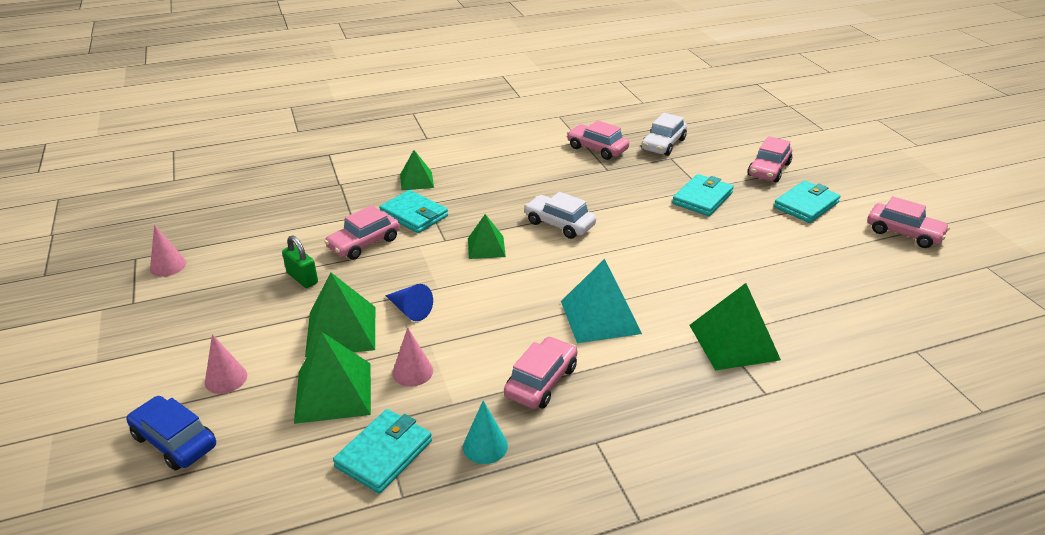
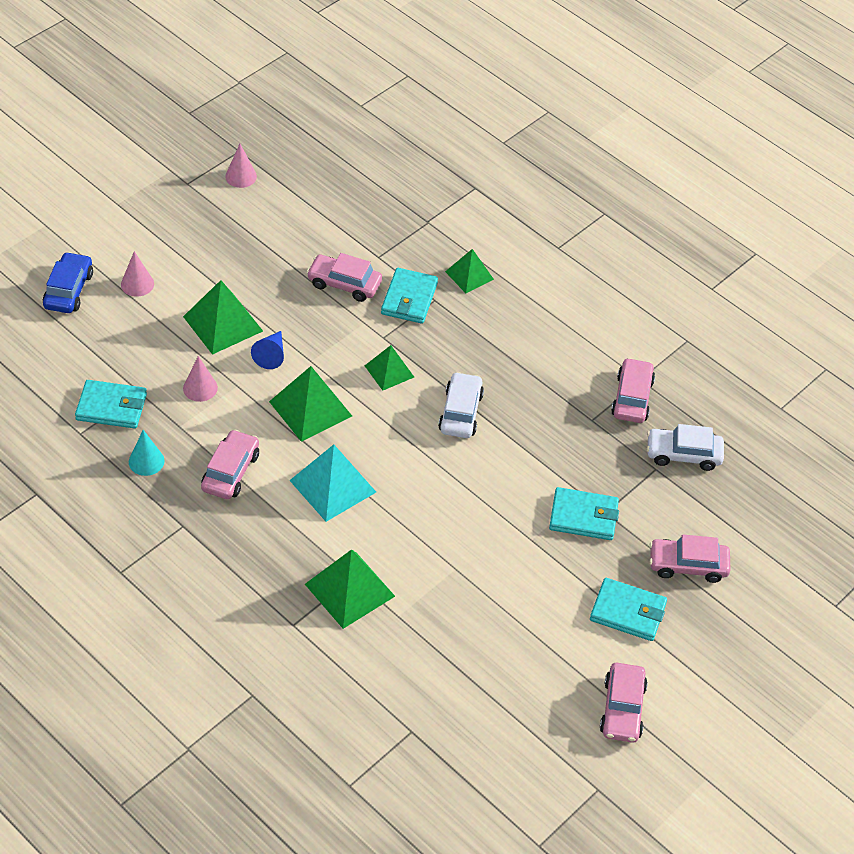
camera: 60 degrees right, 15 degrees up
(302, 278) = (273, 267): green padlock -> none
(333, 392) = (155, 351): green pyramid -> green pyramid (310, 408)
(541, 381) = (230, 471): pink car -> pink car turned 75 degrees counterclockwise

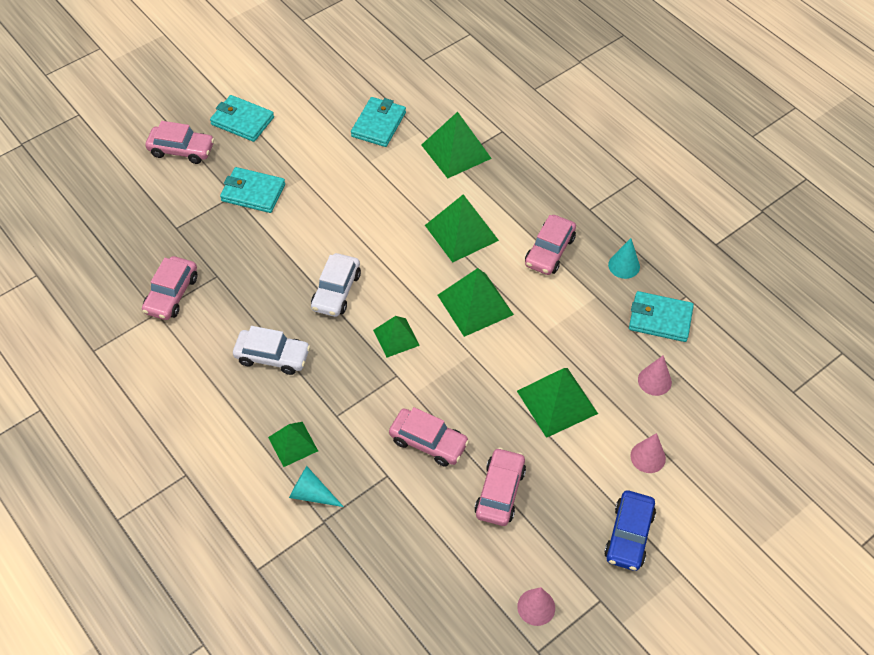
camera: 170 degrees left, 5 degrees up
(68, 290) = (719, 454): blue car -> blue car (629, 535)
(200, 388) = (578, 332): pink cone -> pink cone (654, 381)
(271, 355) = (509, 363): blue cone -> none
(332, 486) = (461, 232): turquoise pyramid -> green pyramid
(409, 298) = (362, 419): turquoise wallet -> turquoise wallet (378, 124)
(443, 240) = (311, 494): none -> turquoise cone
(622, 709) = (269, 61): pink car -> pink car (500, 492)
(683, 454) = (146, 238): white car -> white car (272, 356)

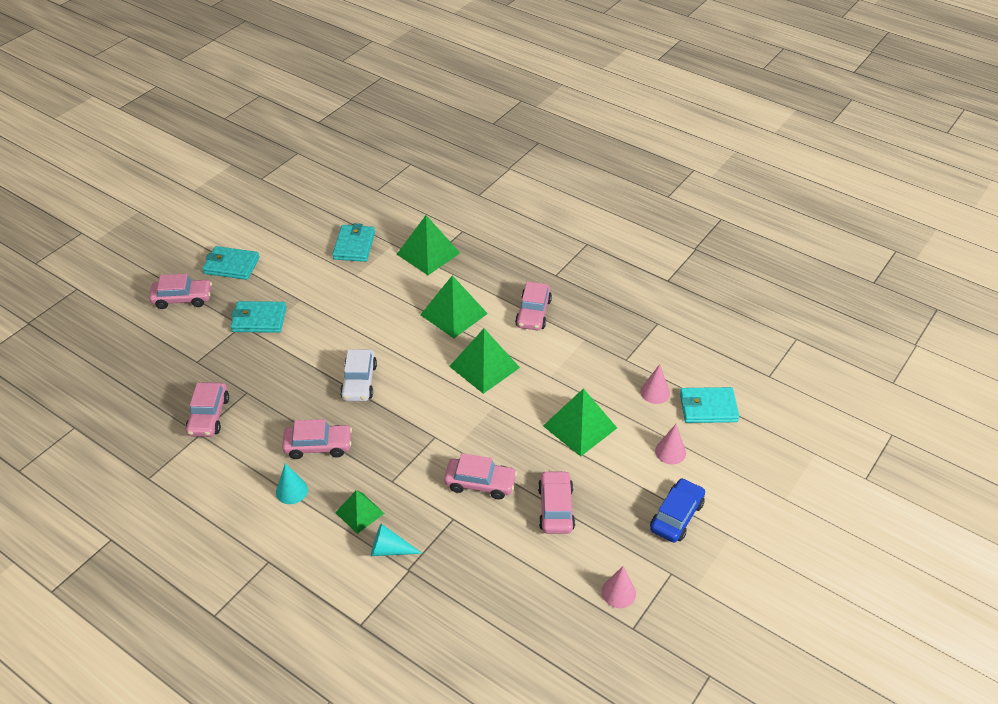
camera: 15 degrees left, 10 degrees down
(272, 356) = (318, 446): white car -> pink car
(396, 337) = (424, 407): green pyramid -> none
(624, 265) = (599, 311): turquoise cone -> turquoise cone (291, 491)
(629, 535) = (676, 516): blue car -> blue car turned 150 degrees counterclockwise
(660, 319) = (642, 345): turquoise wallet -> turquoise wallet (708, 407)

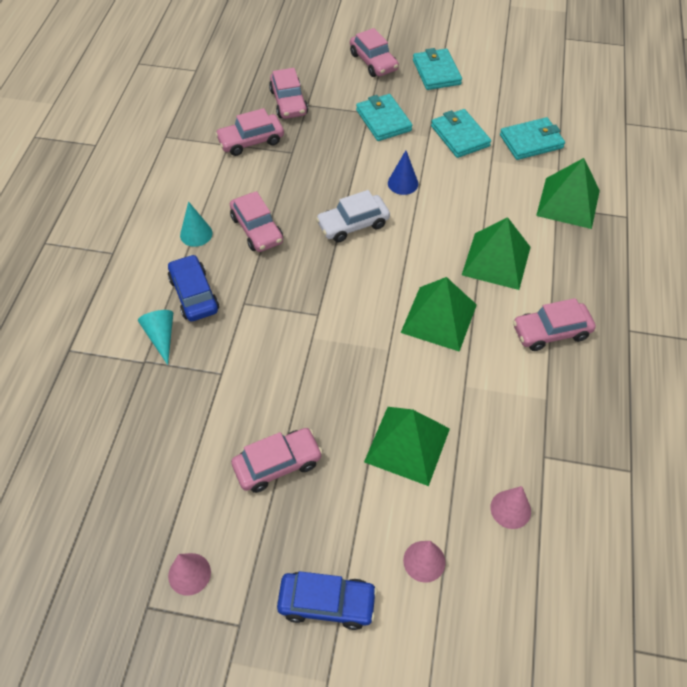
camera: 65 degrees right, 10 degrees up
(339, 335) = (403, 183): none -> blue cone
(359, 512) = (194, 294): green pyramid -> blue car
(480, 483) = (277, 379): pink car -> pink car (288, 102)
(708, 407) = (524, 584): turquoise wallet -> turquoise wallet (460, 136)

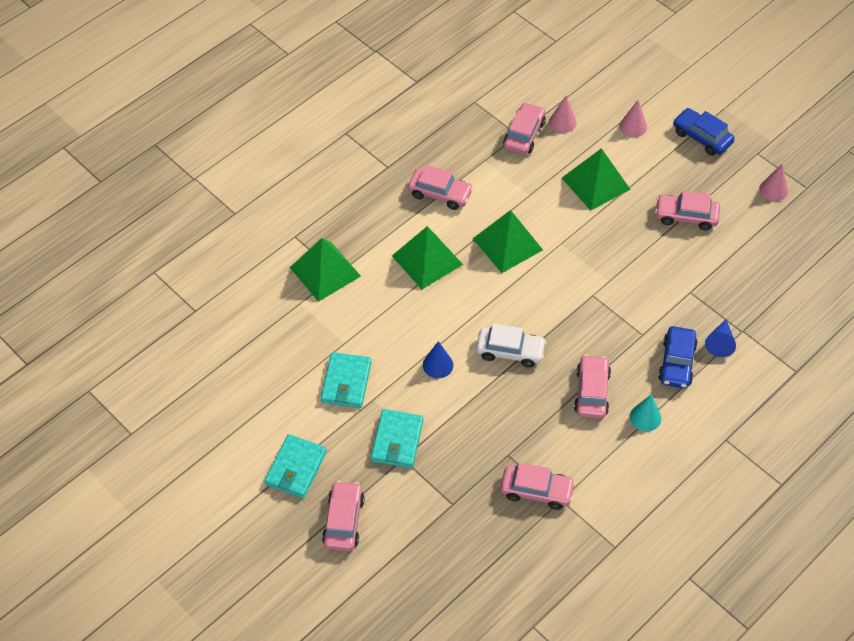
camera: 145 degrees left, 0 degrees up
(161, 337) = (720, 342): turquoise cone -> blue cone
(288, 102) = (468, 518): pink car -> pink car (524, 134)
(531, 141) = (293, 340): turquoise wallet -> none

